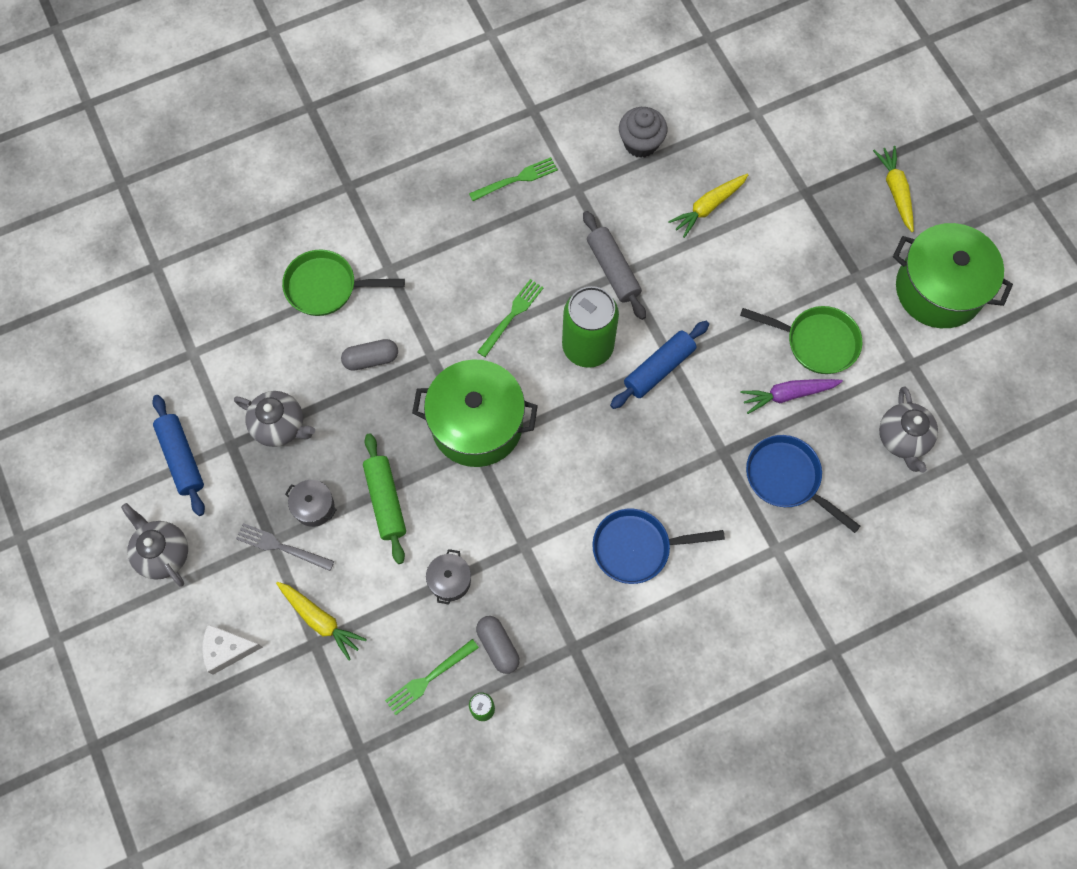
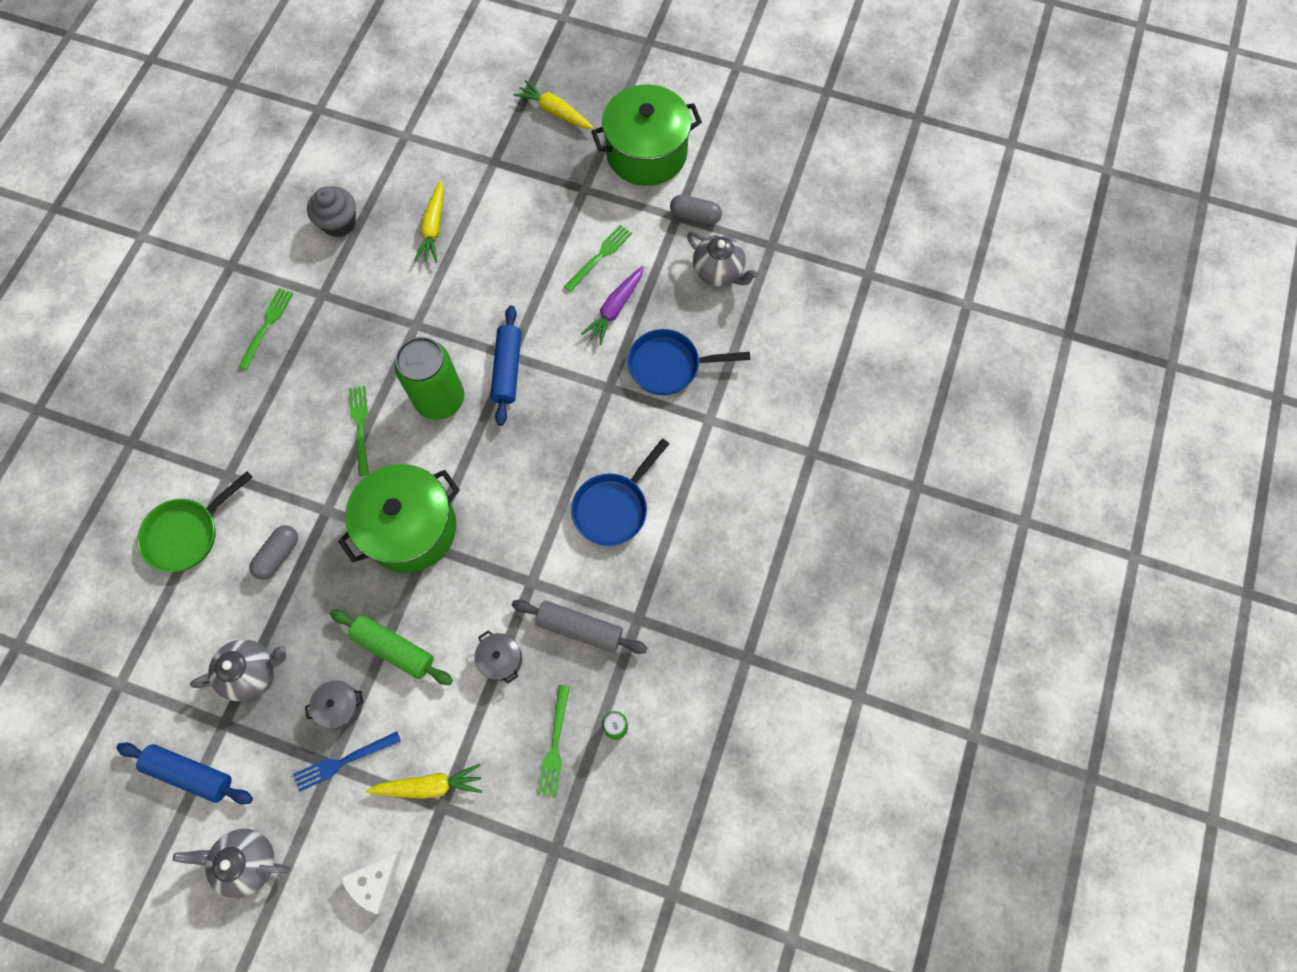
camera: 45 degrees left, 0 degrees up
(281, 547) = (343, 761): grey fork -> blue fork
(498, 646) = (583, 672): grey capsule -> grey capsule (695, 216)
(613, 270) = (406, 329): grey rolling pin -> grey rolling pin (579, 628)
(816, 342) = (599, 256): green pan -> green fork

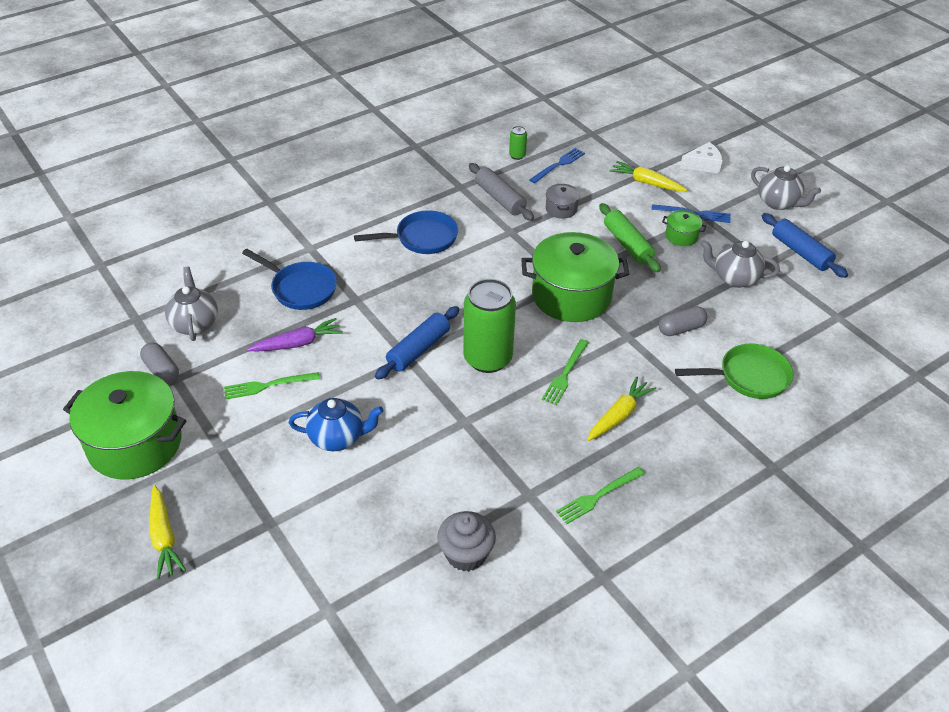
camera: 145 degrees left, 25 degrees down
(340, 706) = (681, 236): grey pot -> green pot
(433, 228) = (381, 493): yellow carrot -> yellow carrot (619, 415)
(503, 249) = (338, 438): none -> blue teapot
(555, 745) = (558, 165): green fork -> blue fork

